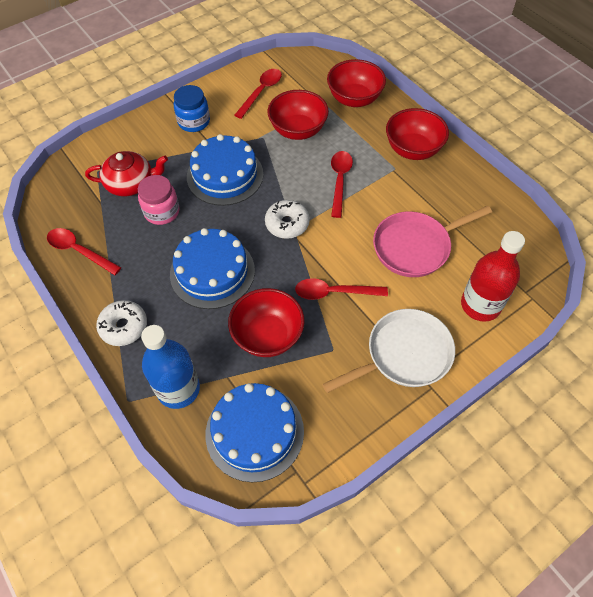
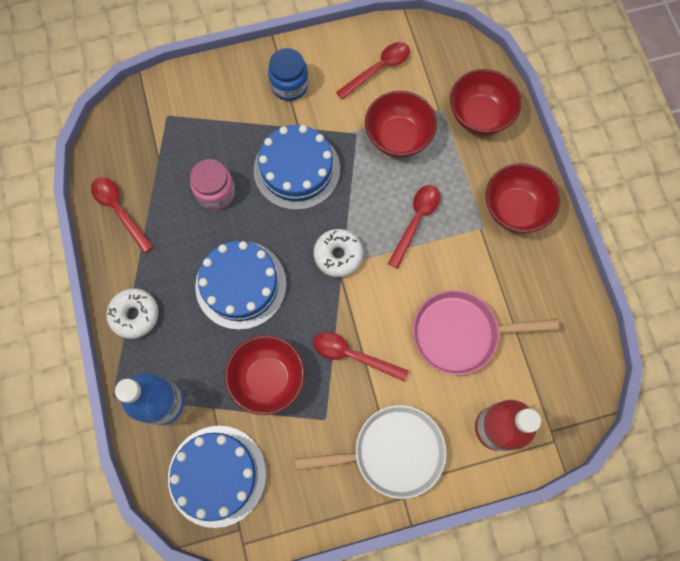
camera: 20 degrees right, 15 degrees up
(131, 183) = (196, 145): red teapot -> none

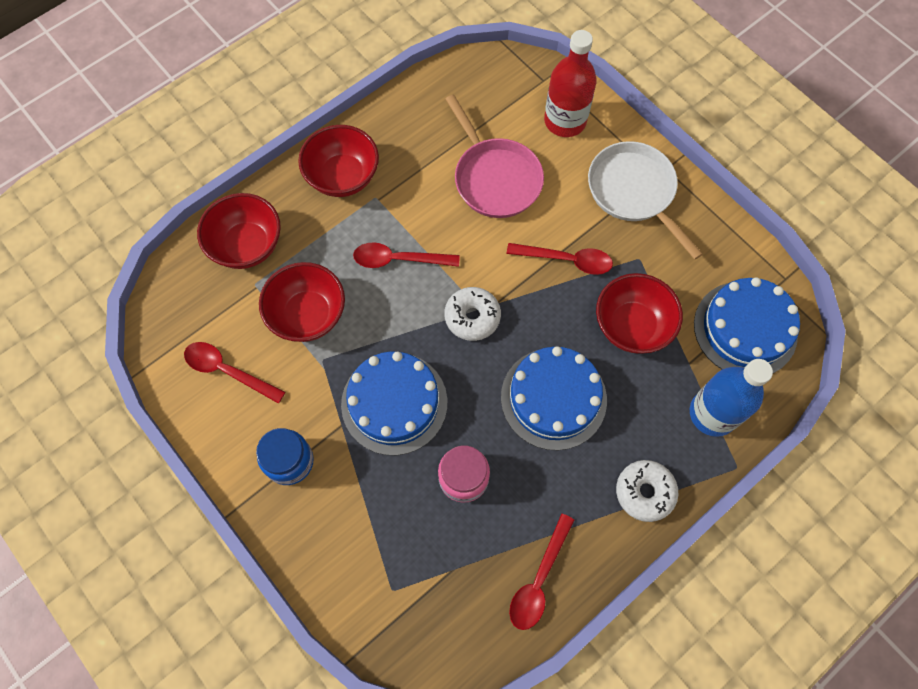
camera: 115 degrees left, 5 degrees down
(353, 355) = (566, 260): red spoon -> red spoon turned 75 degrees counterclockwise

